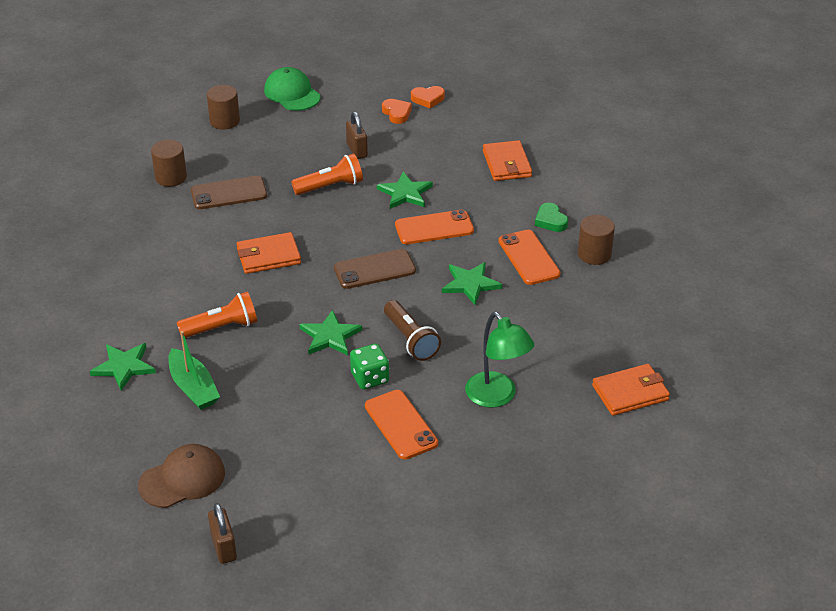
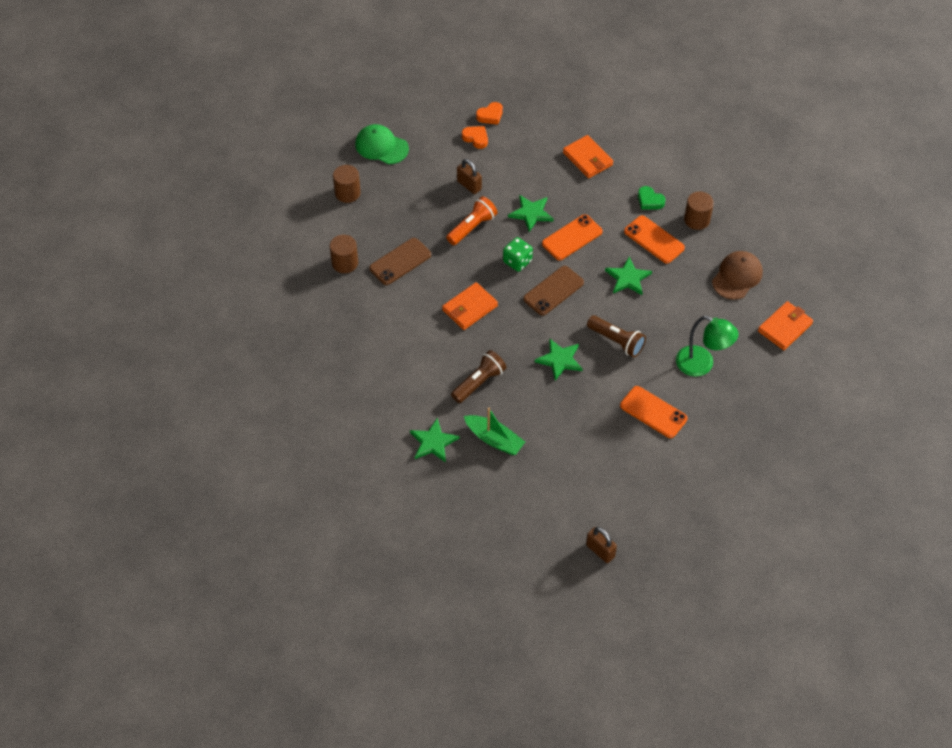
camera: 25 degrees left, 15 degrees up
(182, 479) = (538, 513): brown cap -> brown cap (737, 276)
(222, 327) = (479, 382): orange flashlight -> brown flashlight
(370, 378) = (609, 383): green dice -> green dice (517, 261)

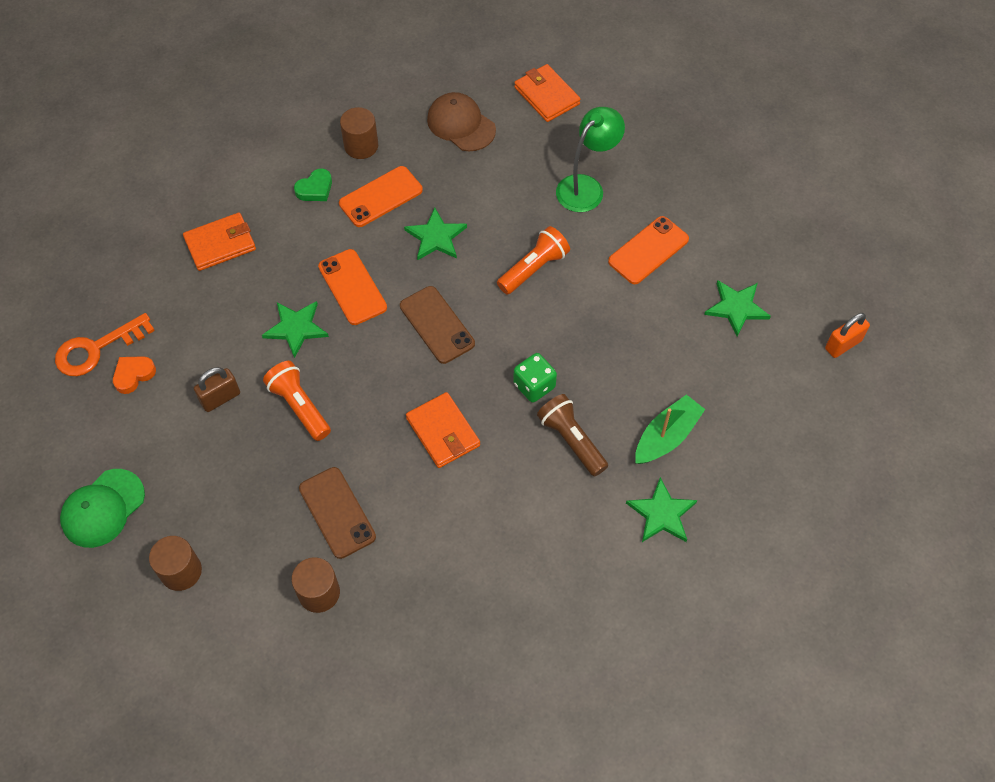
camera: 80 degrees left, 5 degrees up
(490, 115) = (96, 349): orange heart -> orange key
(517, 261) = (376, 359): green dice -> green dice (534, 386)
(560, 360) = (551, 337): green star -> green star (736, 308)
(600, 551) = (843, 345): brown padlock -> orange padlock
(616, 341) = (534, 268): brown flashlight -> orange flashlight

